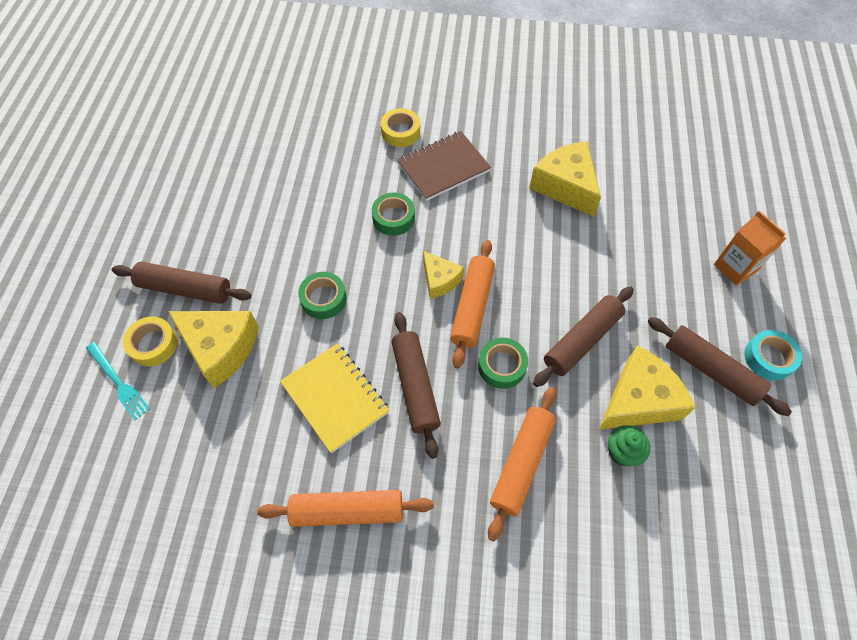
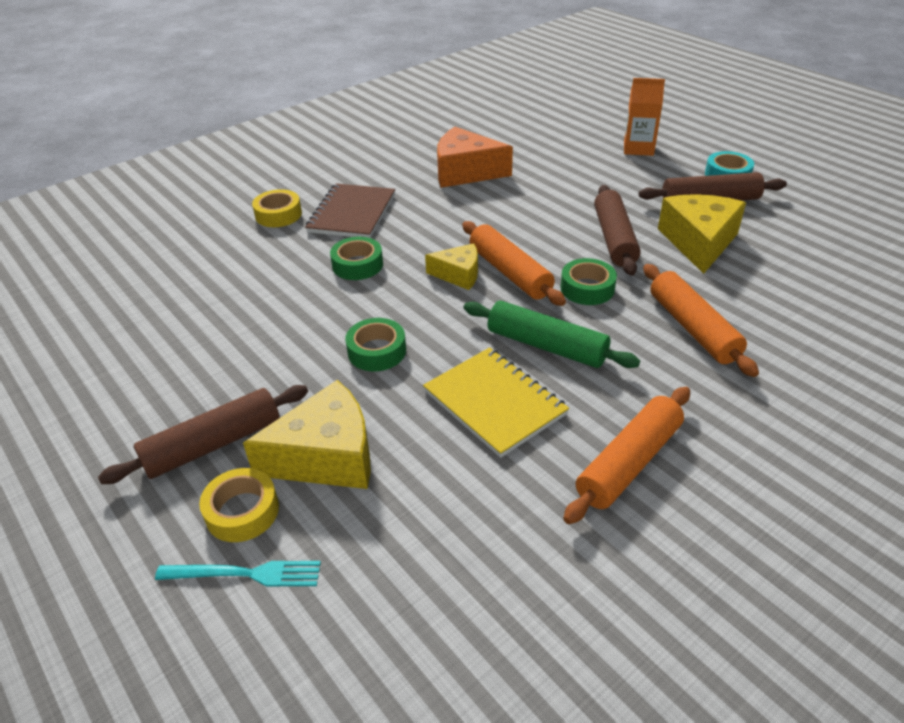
camera: 45 degrees left, 20 degrees down
(335, 398) = (495, 403): yellow notebook -> yellow notebook turned 45 degrees clockwise
(415, 386) = (546, 346): brown rolling pin -> green rolling pin
(565, 186) = (465, 172): yellow cheese -> orange cheese
(622, 452) = (736, 273): green cupcake -> none

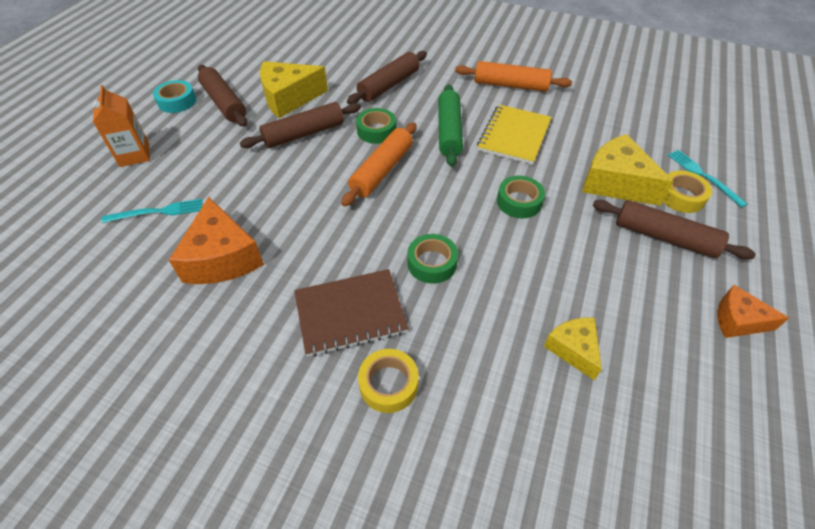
camera: 120 degrees left, 10 degrees up
(81, 430) = (738, 320): none -> orange cheese
(458, 274) = (403, 196): yellow cheese -> yellow cheese (573, 349)
(546, 152) = (158, 212): none -> turquoise fork
(693, 328) = (389, 85): orange rolling pin -> brown rolling pin

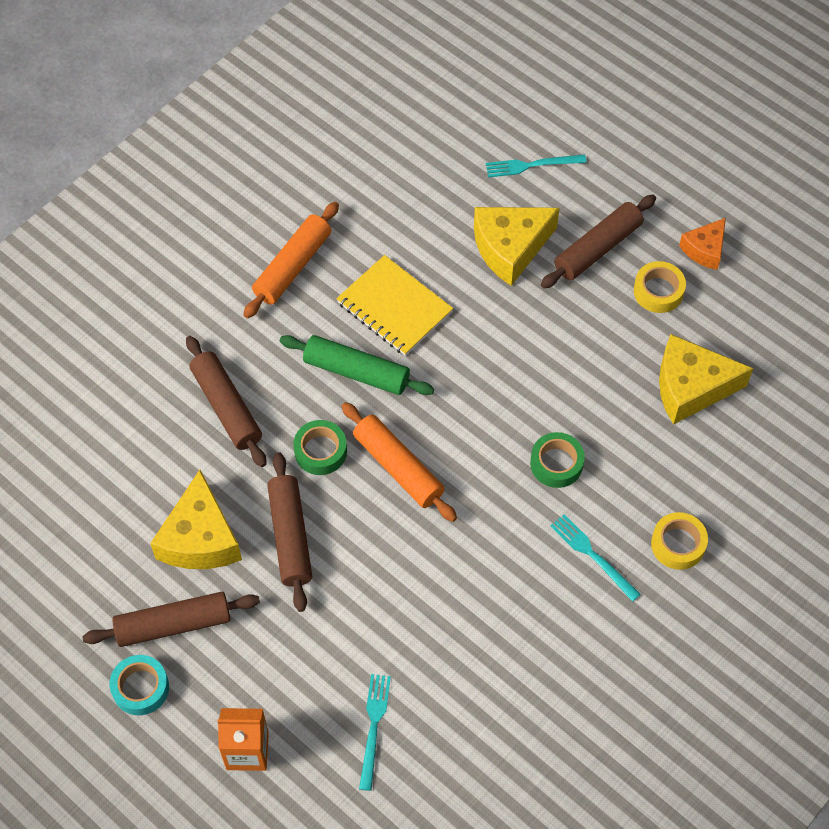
camera: 70 degrees left, 10 degrees up
(222, 257) = (475, 663): orange cheese -> none
(350, 313) = (592, 555): brown notebook -> turquoise fork
(519, 202) = (502, 350): green tape -> none
(573, 349) = (691, 387): yellow cheese -> yellow cheese, size x1.70
(681, 196) = (552, 202): yellow tape -> yellow tape (658, 291)

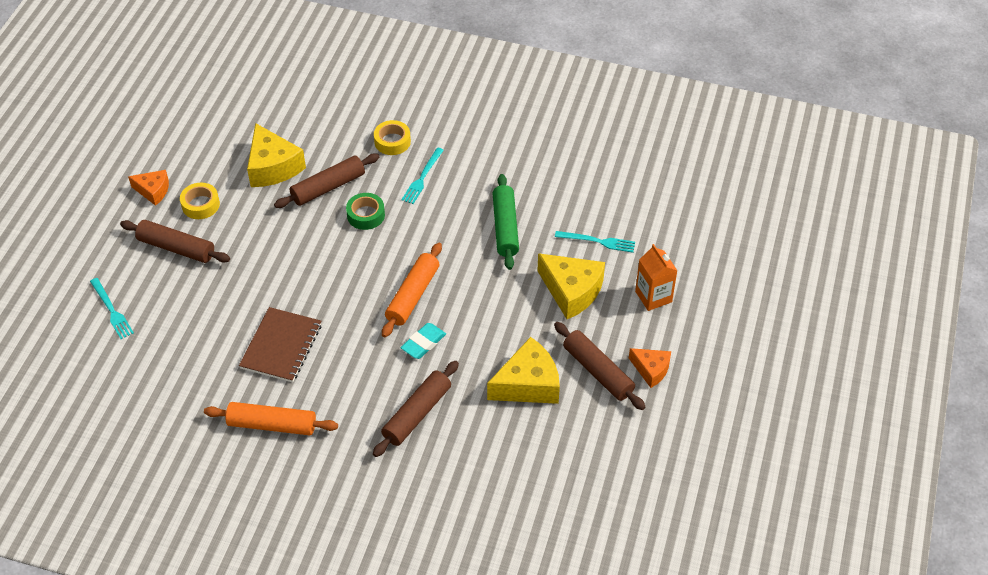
camera: 115 degrees left, 10 degrees down
(140, 688) = (651, 370): turquoise tape -> orange cheese
(290, 536) = (497, 334): brown rolling pin -> brown rolling pin (328, 187)
(320, 451) = (423, 343): green tape -> turquoise eraser
(356, 372) = (348, 348): green rolling pin -> green rolling pin (505, 227)
(374, 727) = (598, 241): turquoise fork -> turquoise fork turned 150 degrees counterclockwise
(394, 307) = (281, 346): yellow notebook -> brown notebook
(510, 248) = (197, 297): yellow cheese -> yellow cheese (571, 291)

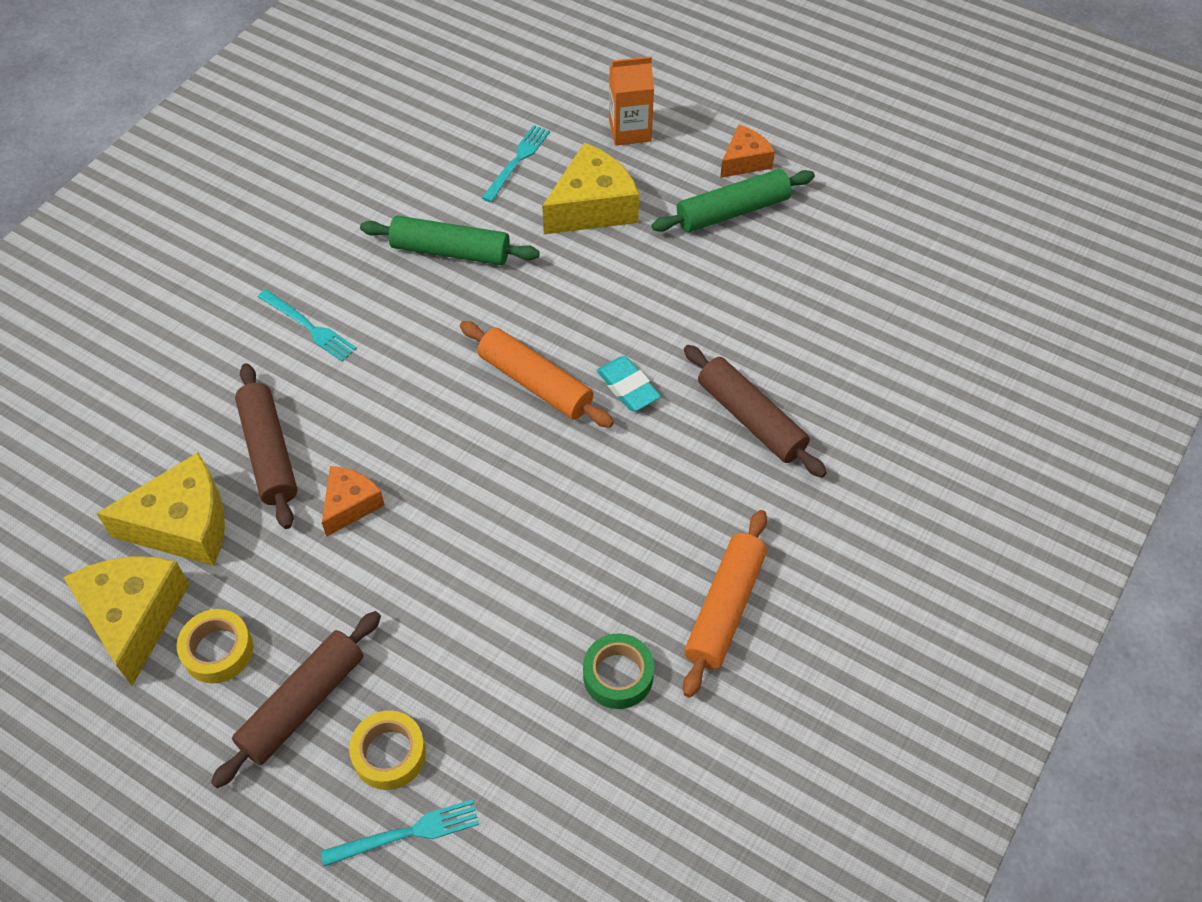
camera: 75 degrees left, 5 degrees up
(153, 191) = (145, 727): orange cheese -> orange cheese (350, 505)
(281, 346) = (576, 572): brown notebook -> none
(366, 215) = (352, 412): green tape -> green tape (618, 675)
(392, 141) = (214, 350): yellow tape -> yellow tape (389, 754)
(528, 384) = (733, 286): yellow cheese -> yellow cheese (134, 617)
(598, 371) = (732, 211): brown rolling pin -> green rolling pin

